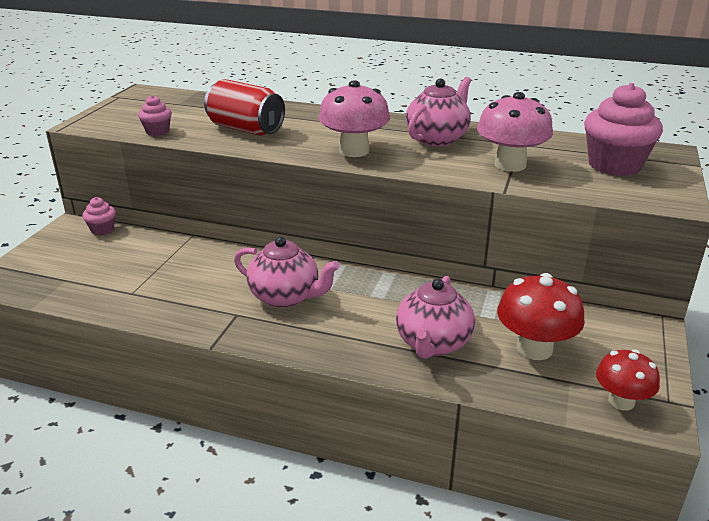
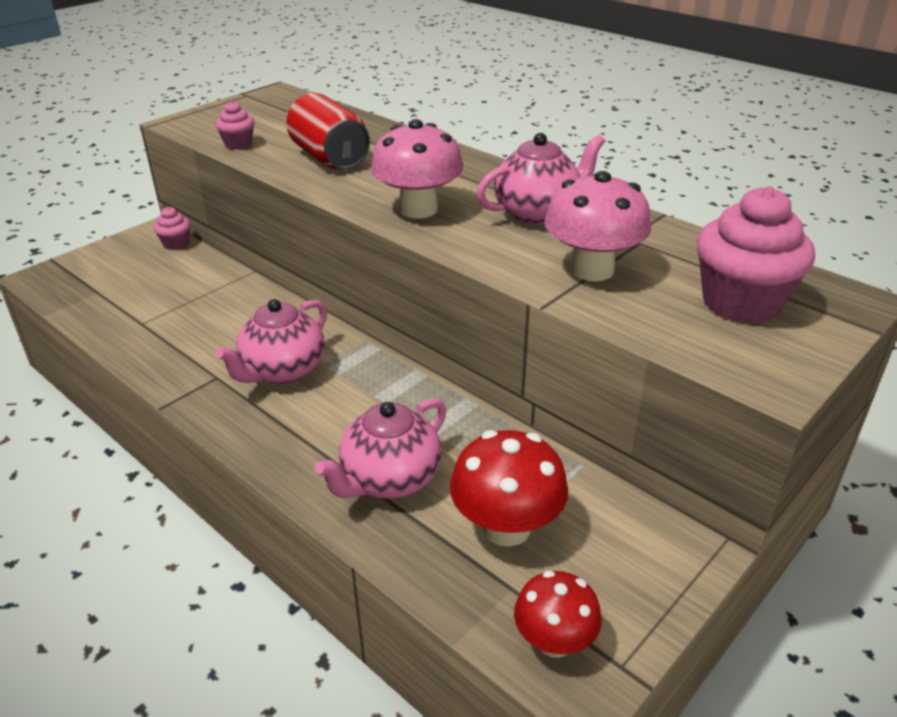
camera: 25 degrees right, 5 degrees up
(286, 297) = (282, 371): pink teapot -> pink teapot turned 75 degrees clockwise

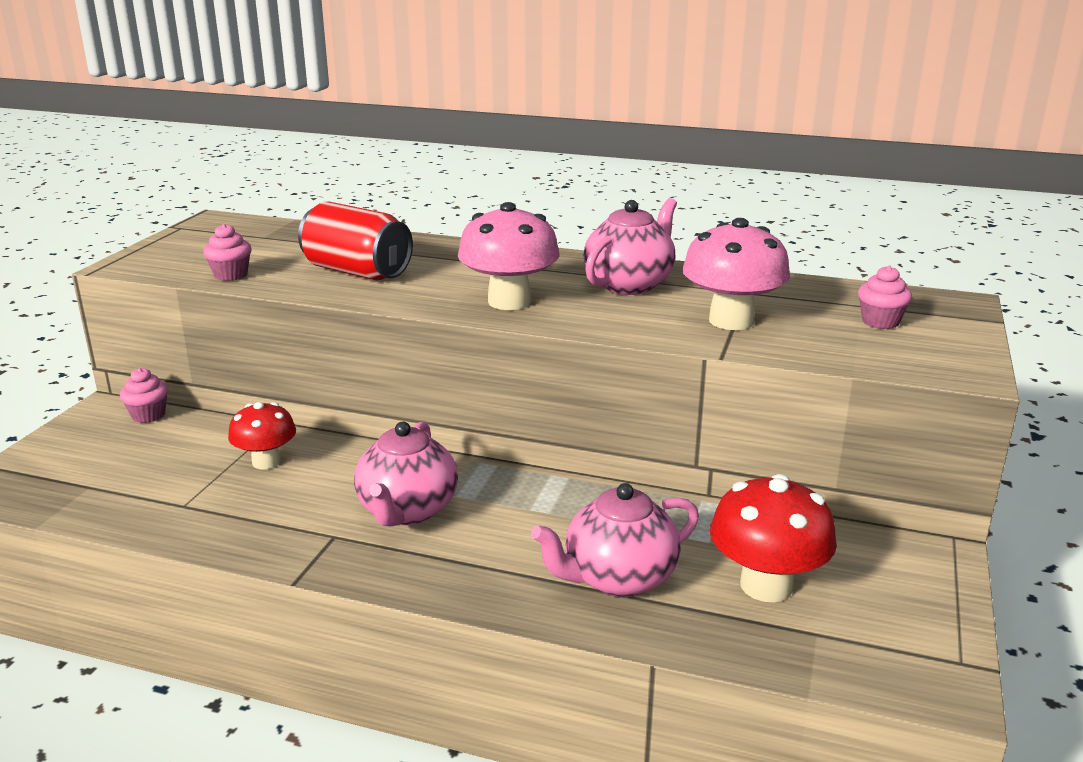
camera: 25 degrees left, 10 degrees down
(389, 479) = (618, 578): pink teapot -> pink teapot turned 45 degrees clockwise
(554, 641) = (891, 662): red mushroom -> red mushroom (266, 462)
(741, 303) = (880, 322): pink cupcake -> pink cupcake, size x0.50

